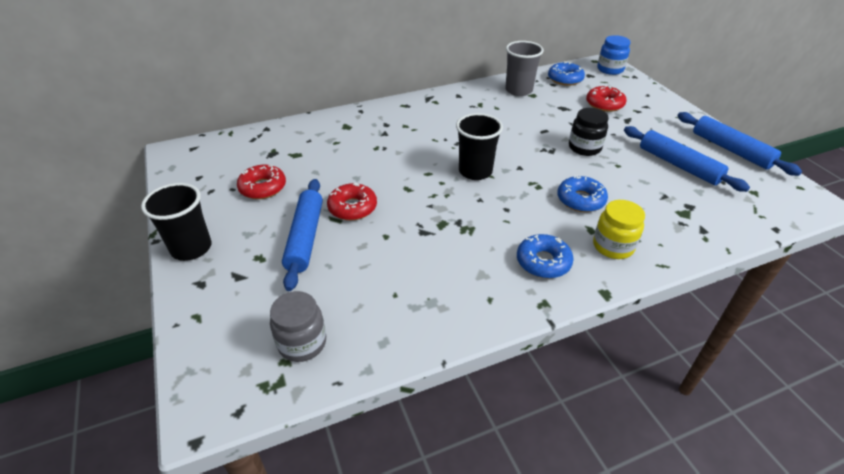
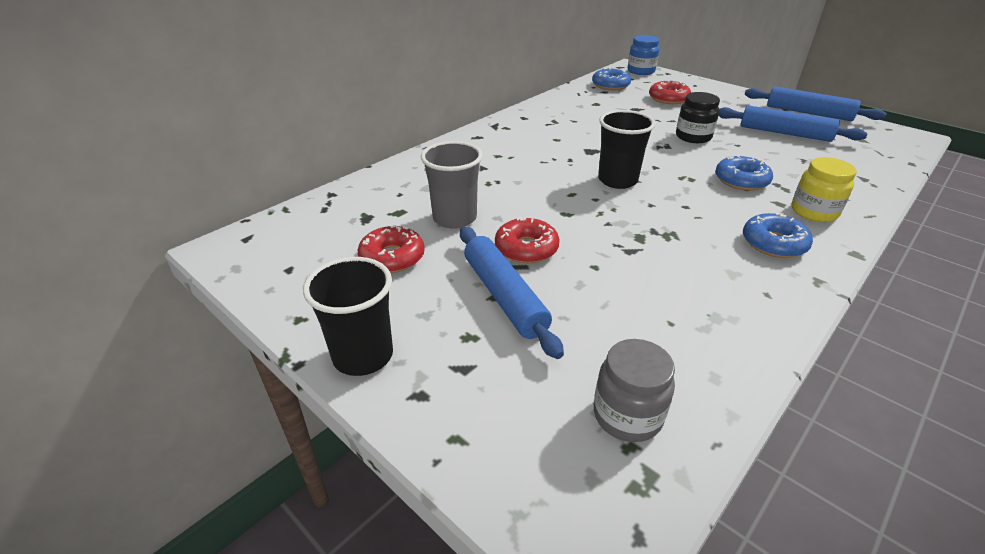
camera: 25 degrees left, 5 degrees down
(518, 90) = (578, 102): grey cup -> grey cup (454, 218)

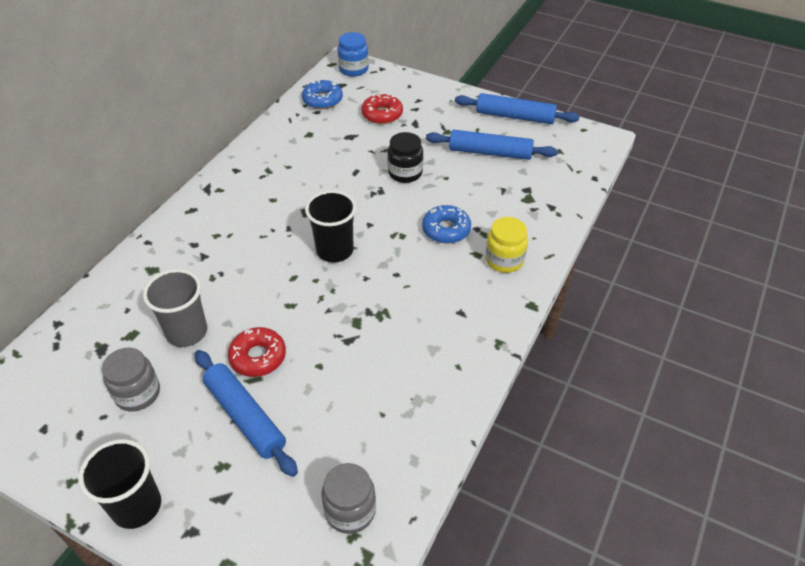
camera: 15 degrees left, 10 degrees up
(392, 257) = (138, 393): red donut -> grey jar
(773, 243) = (467, 307): blue donut -> none

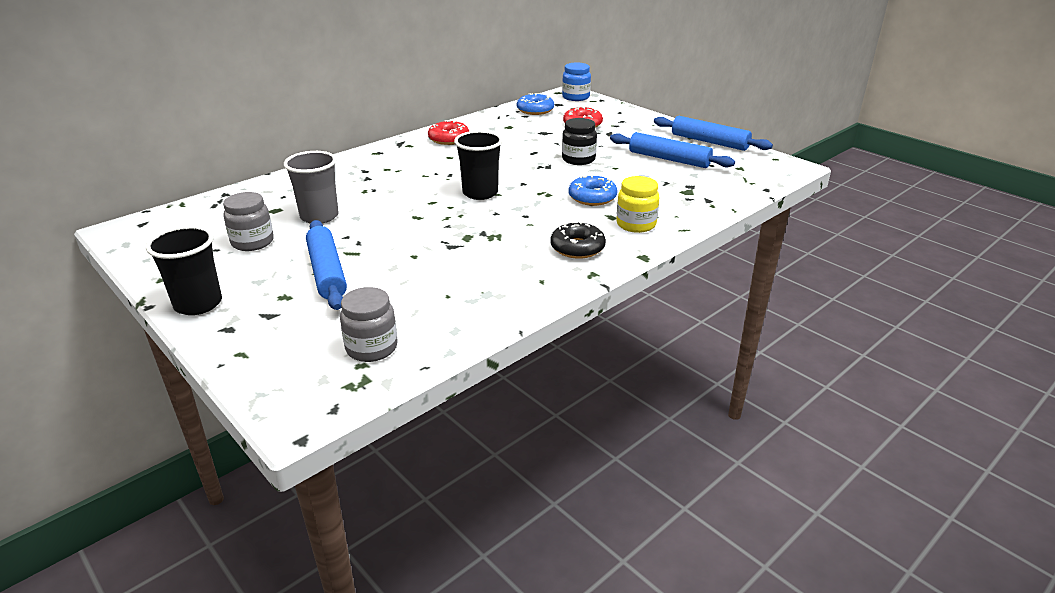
camera: 20 degrees right, 15 degrees down
(258, 357) = (366, 241): red donut -> red donut (449, 139)
(468, 309) = (577, 248): none -> black donut

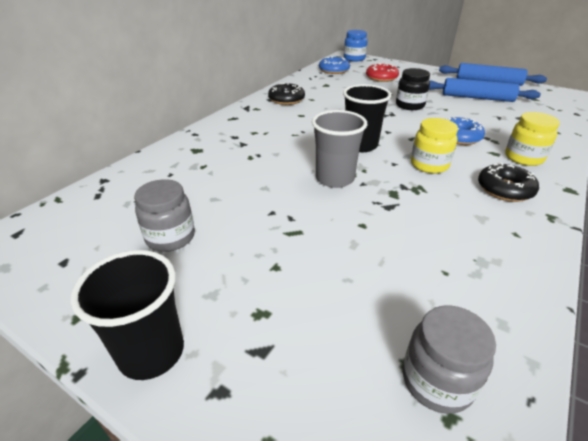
camera: 15 degrees left, 5 degrees up
(319, 216) = (225, 192): grey cup -> grey cup (335, 178)
(327, 272) = (286, 265): blue rolling pin -> none
(449, 139) = (286, 99): red donut -> black donut
(529, 218) = (429, 165): none -> yellow jar

